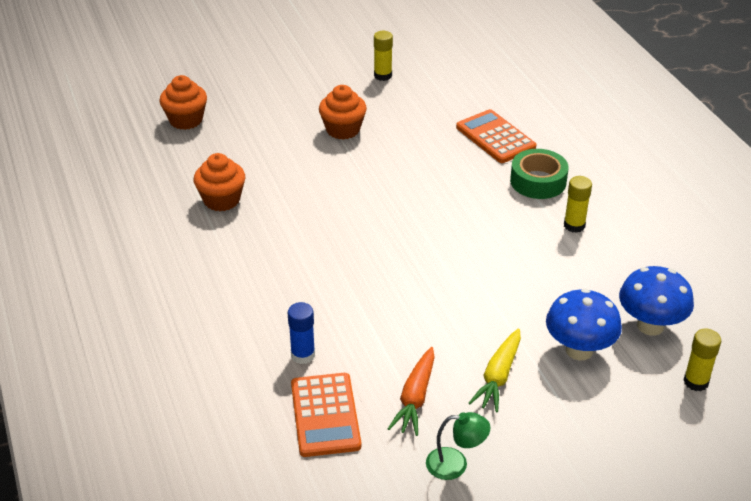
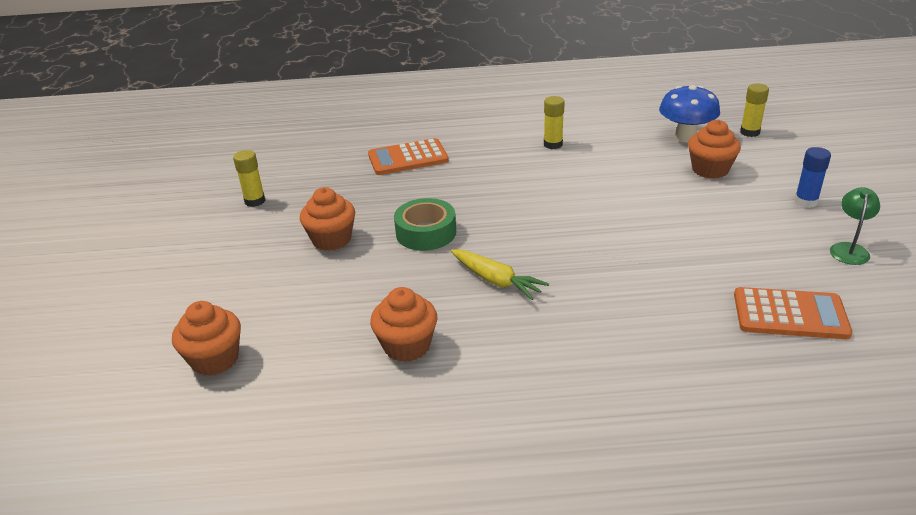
camera: 70 degrees left, 5 degrees down
(303, 355) = (699, 317): blue glue stick -> blue glue stick (806, 202)
(415, 398) = (765, 257): orange carrot -> none
(498, 376) = (739, 210): yellow carrot -> yellow carrot (496, 280)
(538, 181) = (485, 149): green tape -> green tape (426, 233)
(579, 350) = (710, 170): blue mushroom -> orange cupcake

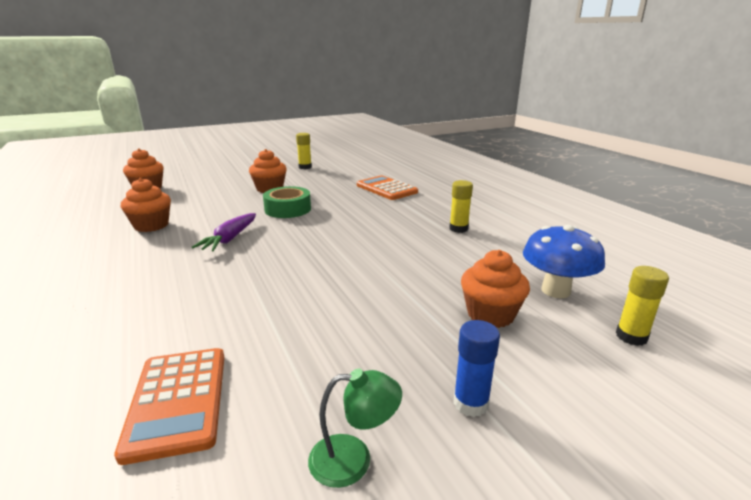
camera: 65 degrees right, 10 degrees down
(496, 280) = (230, 239): yellow carrot -> purple carrot

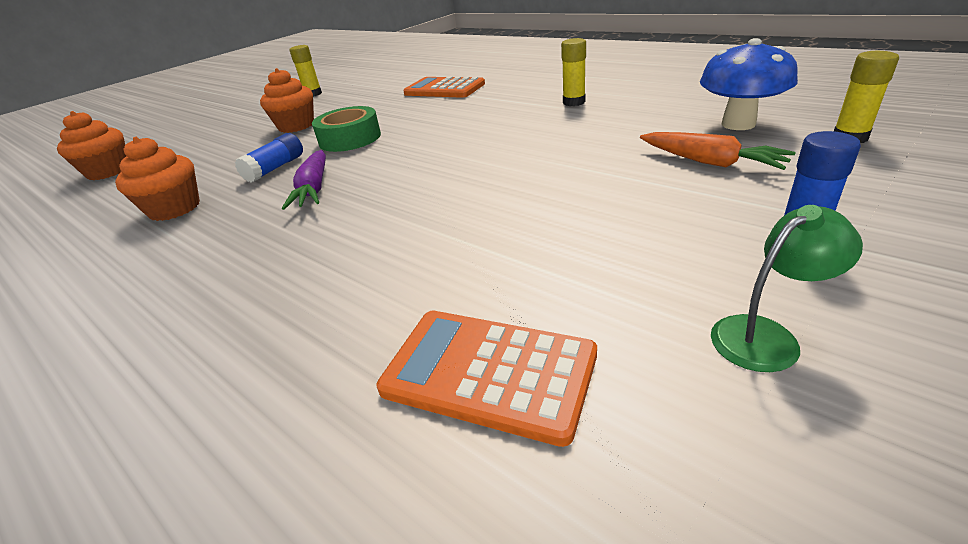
camera: 20 degrees left, 10 degrees up
(178, 401) = (488, 372): orange calculator -> orange calculator turned 150 degrees clockwise
(226, 216) = (275, 168): none -> blue glue stick
(490, 314) = (709, 162): orange cupcake -> orange carrot

